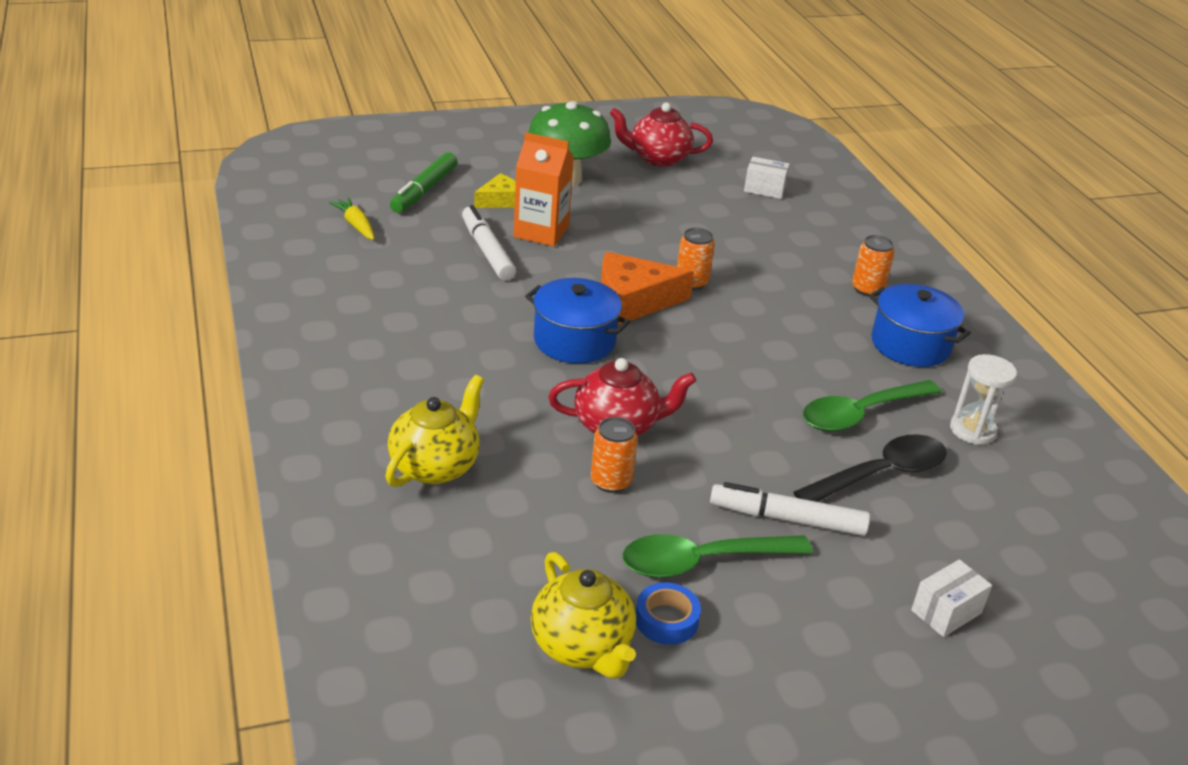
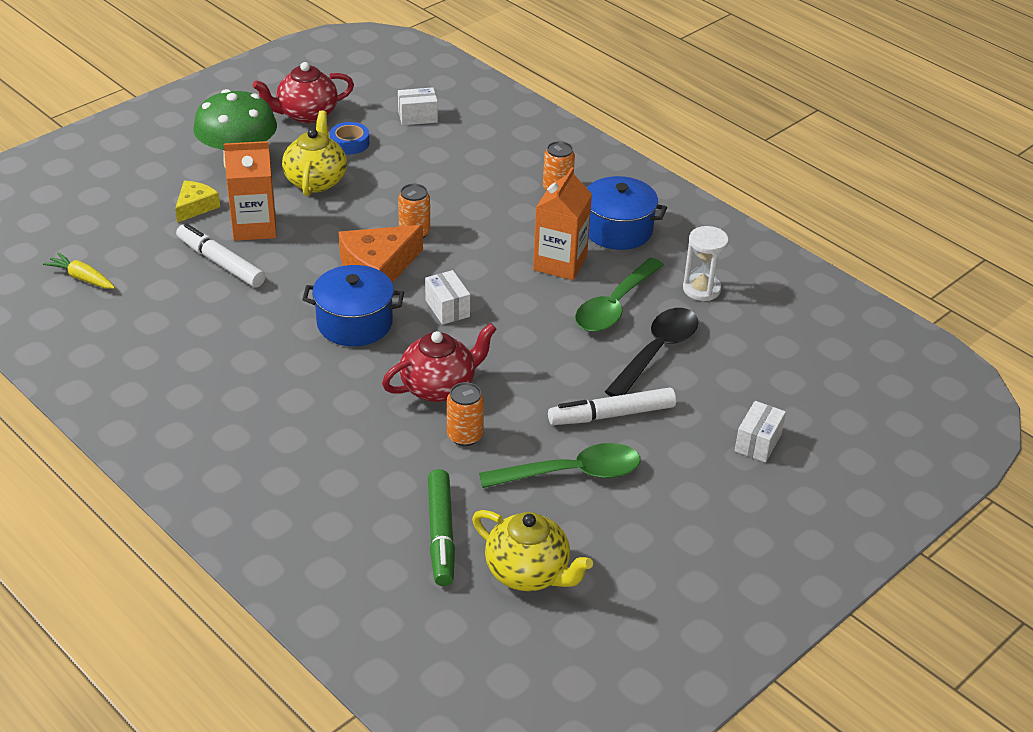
camera: 25 degrees left, 5 degrees up
(424, 190) = (118, 220): green marker -> green marker (441, 534)
(435, 466) = (320, 477): yellow teapot -> yellow teapot (316, 181)
(666, 620) = (574, 528): blue tape -> blue tape (349, 143)
(677, 358) = (447, 308): none -> white box
(702, 561) = (571, 473): green spoon -> green spoon turned 150 degrees counterclockwise
(826, 355) = (560, 263): none -> orange carton

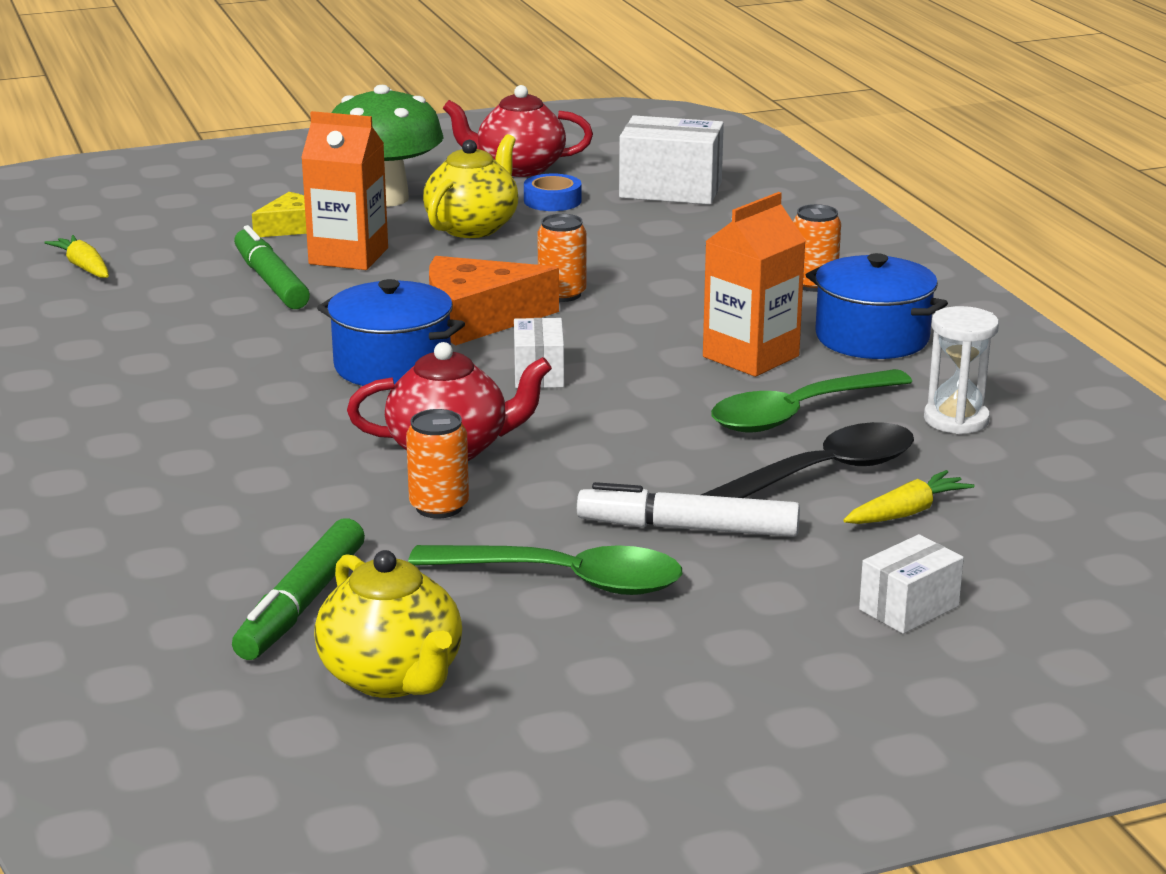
camera: 25 degrees right, 15 degrees down
(220, 263) = (271, 281): white marker -> green marker
(417, 117) = (670, 190): white box -> white box, size x1.71
(717, 370) = (907, 512): none -> yellow carrot

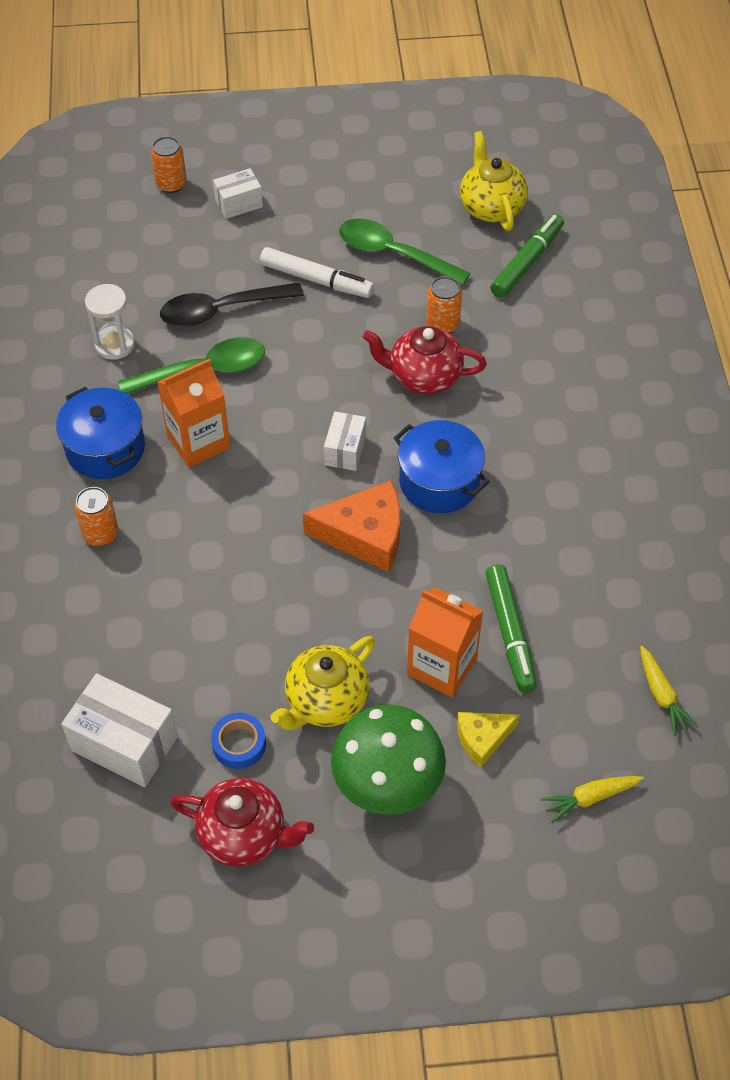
camera: 165 degrees left, 30 degrees up
(562, 294) = (292, 559): orange can -> orange can (171, 184)
(907, 512) = (196, 269): yellow carrot -> yellow carrot (589, 798)

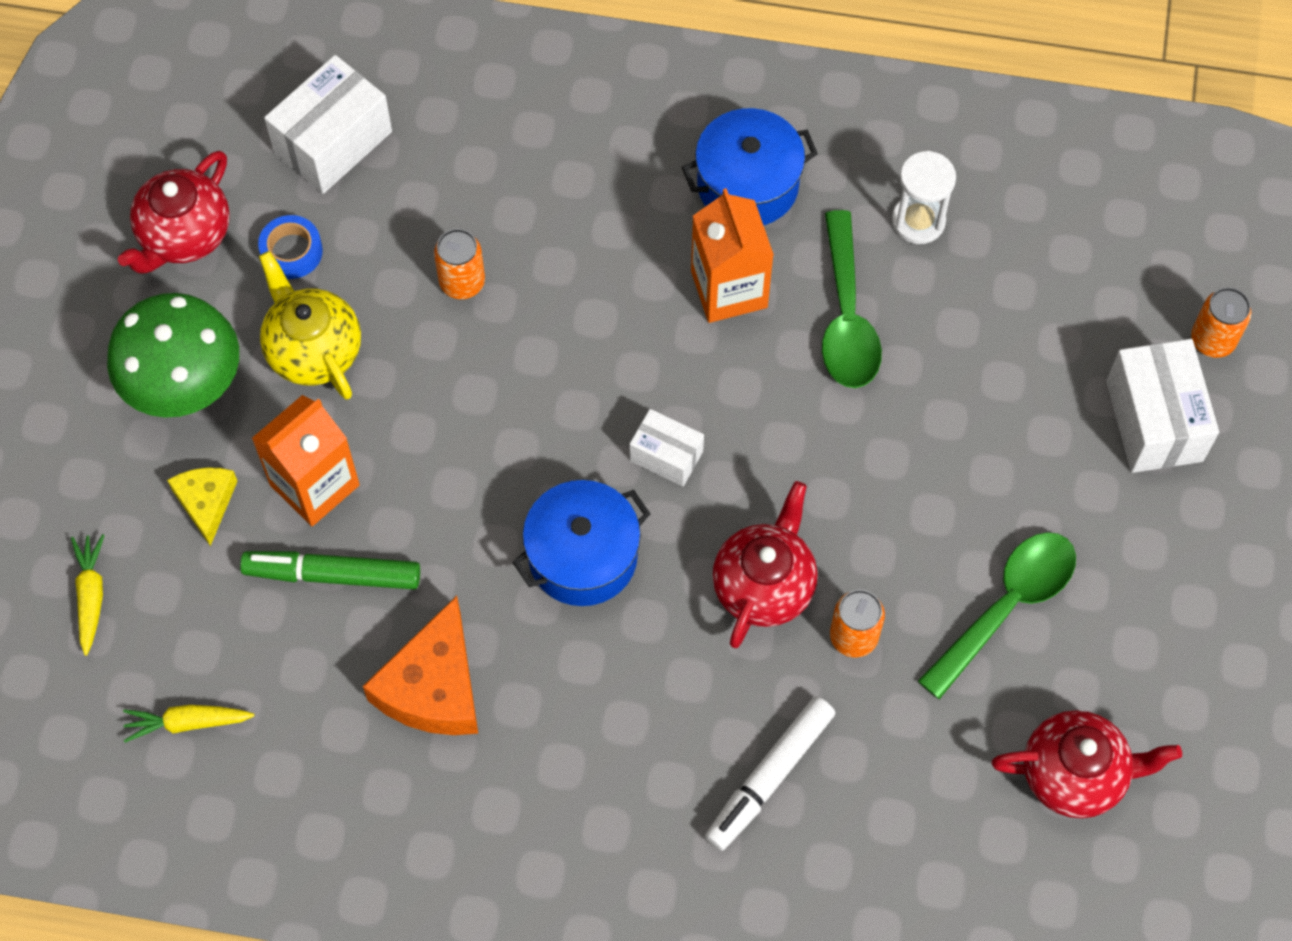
camera: 105 degrees right, 10 degrees up
(100, 533) = (619, 161): orange can -> orange can (462, 282)
(221, 310) = (948, 358): black spoon -> none
(239, 203) = (1154, 421): white box -> white box, size x1.71
(316, 280) = (978, 490): white marker -> white marker (769, 777)
(365, 534) = (528, 447): orange cheese -> orange cheese (433, 686)
(491, 207) = (1075, 774): yellow teapot -> red teapot
(527, 262) = (947, 791): green marker -> none

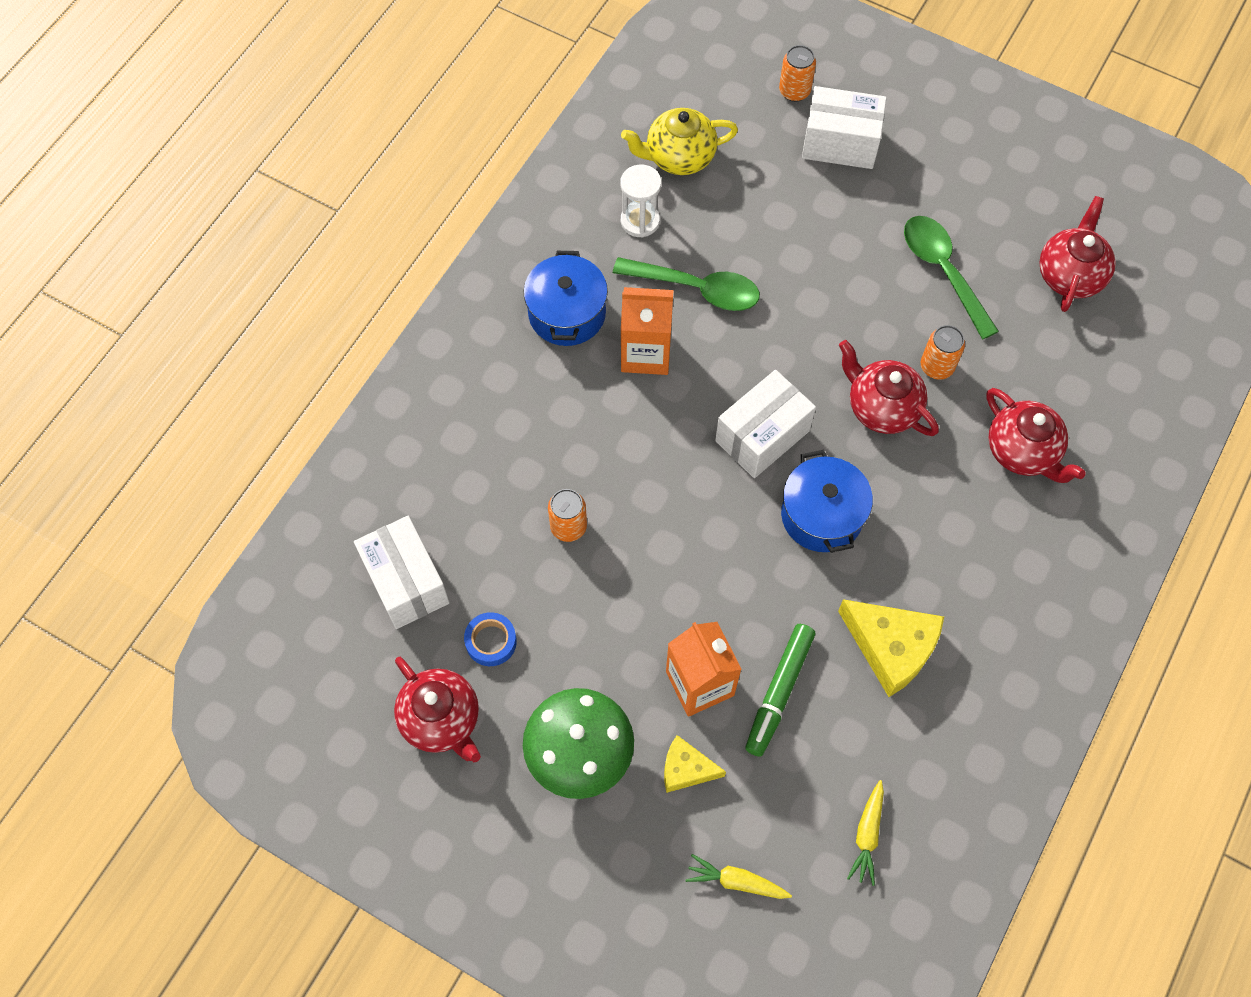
camera: 70 degrees left, 0 degrees up
(313, 350) = (584, 651): yellow teapot -> yellow teapot (679, 157)
(433, 686) = (891, 647): orange cheese -> yellow cheese
(666, 456) = (762, 436): white box -> white box, size x1.71
(769, 777) = (1022, 451): white marker -> red teapot

